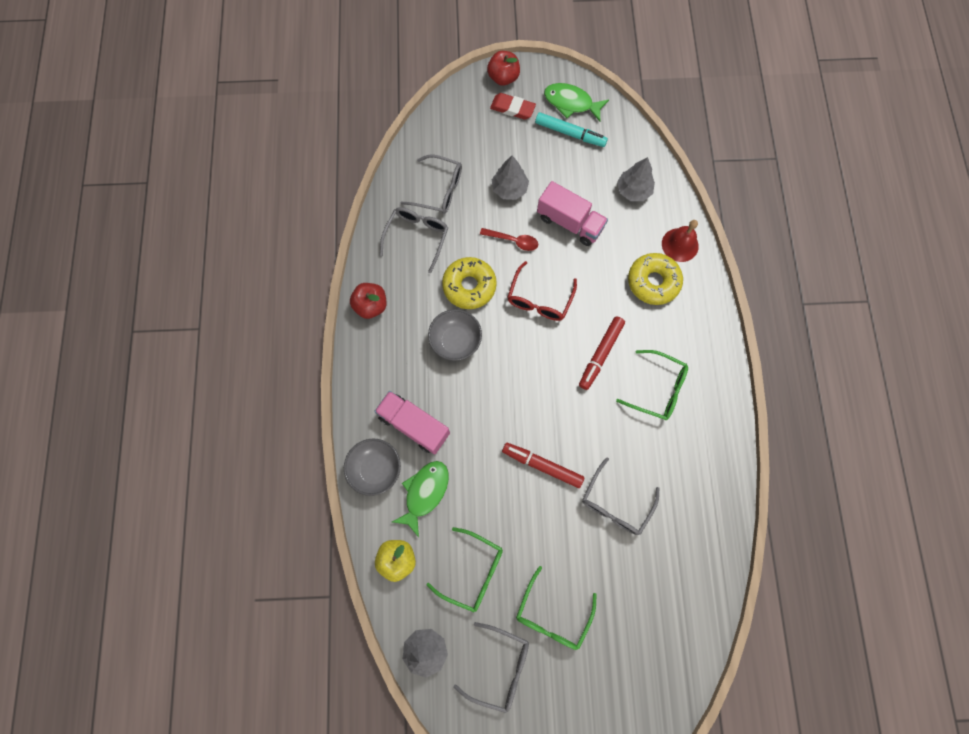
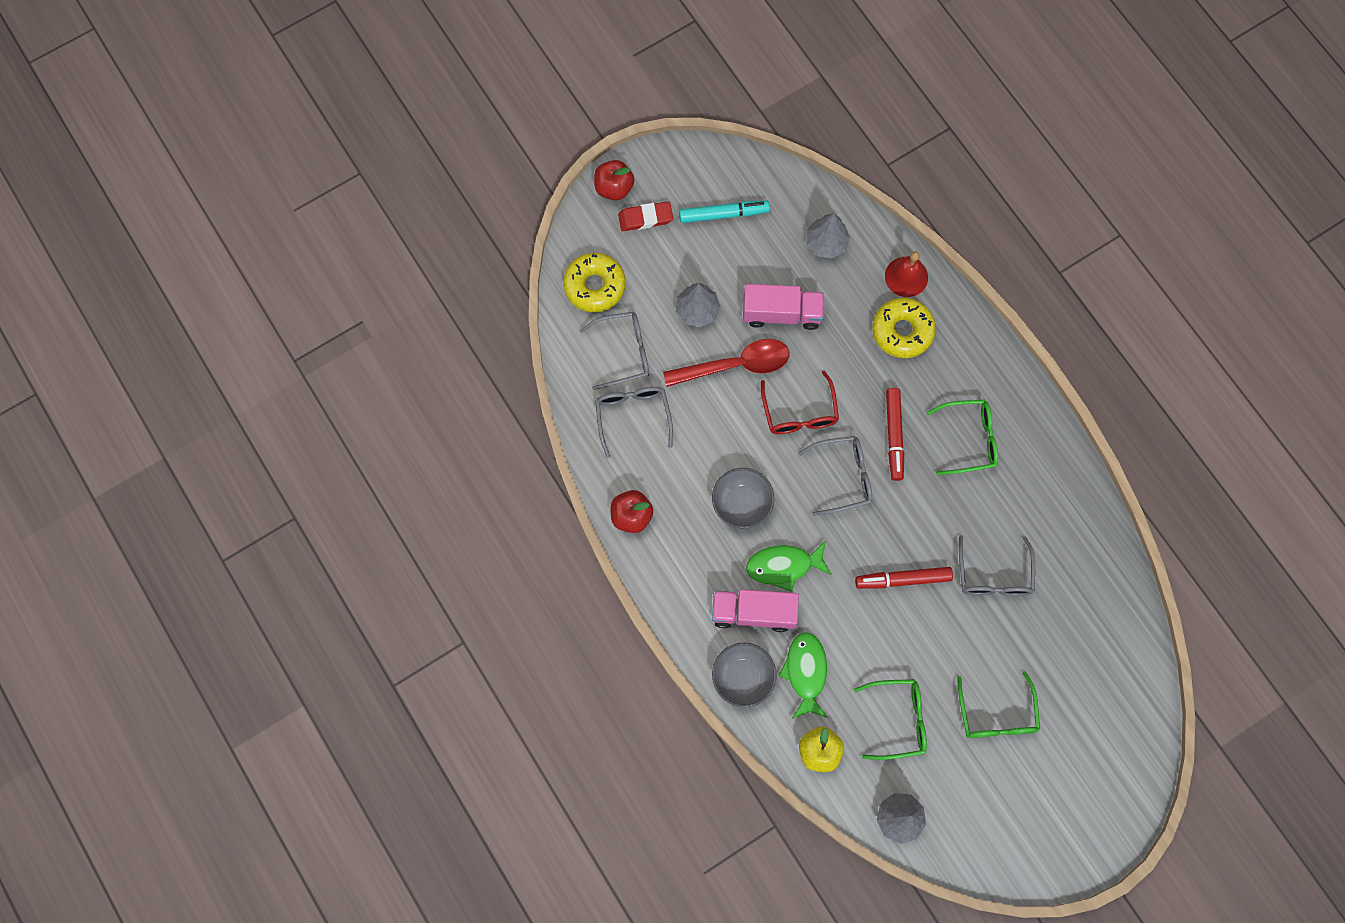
camera: 30 degrees left, 0 degrees up
(469, 286) = (720, 438): yellow donut -> yellow donut (595, 286)
(499, 667) = (976, 792): grey glasses -> grey glasses (842, 477)
(513, 241) = (735, 365): red spoon -> red spoon, size x1.78
(571, 103) = (704, 179): green fish -> green fish (783, 566)

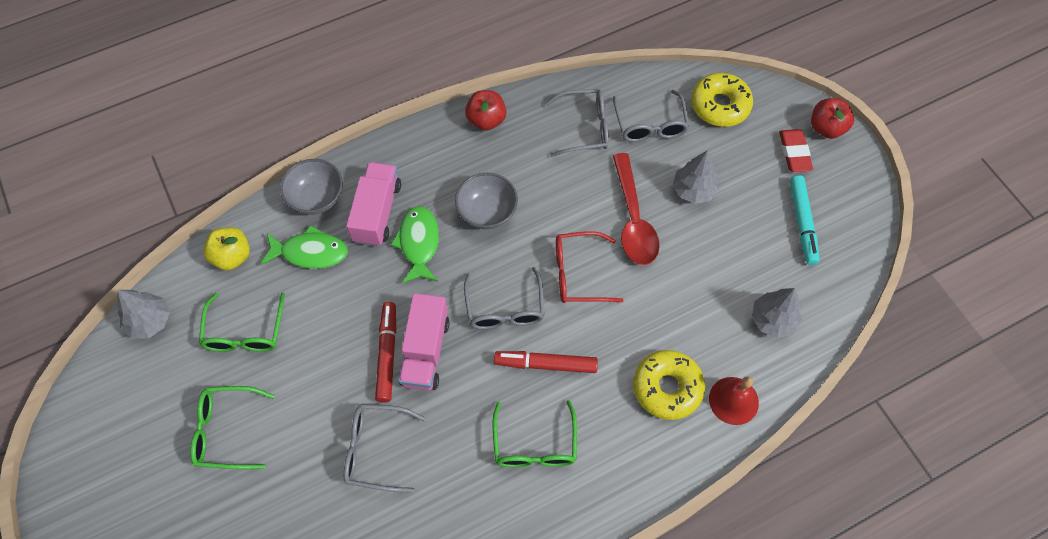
camera: 95 degrees right, 10 degrees down
(781, 313) = (689, 267): pink truck -> pink truck (425, 351)

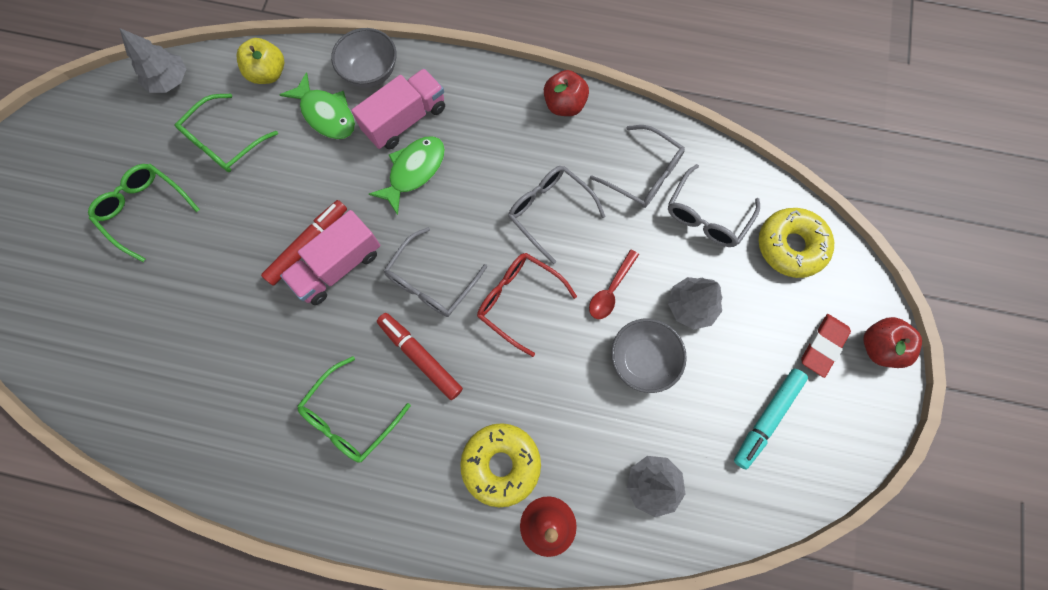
camera: 40 degrees right, 10 degrees up
(377, 450) = (232, 317): grey glasses -> grey glasses (550, 212)
(487, 212) = (492, 187): grey bowl -> grey bowl (642, 359)
(633, 219) = (611, 290): red spoon -> red spoon, size x0.56

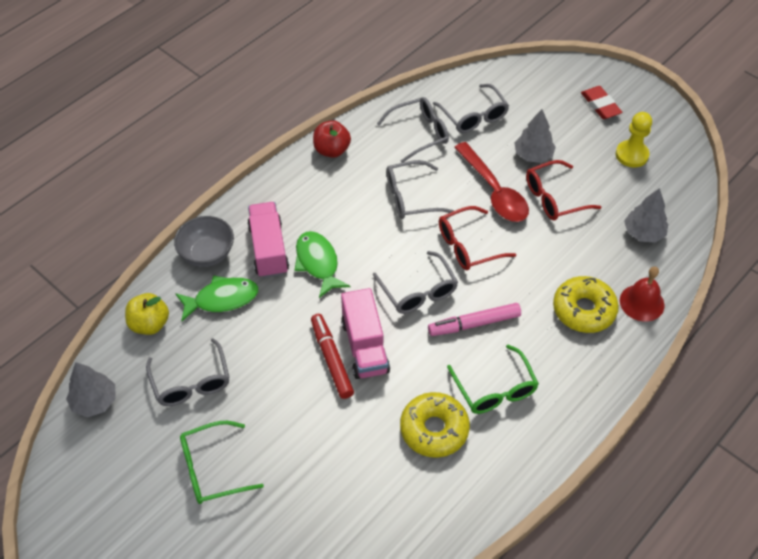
camera: 60 degrees left, 20 degrees down
(225, 142) = (191, 381): green glasses -> grey glasses
(420, 356) = (474, 324): red marker -> pink marker
(611, 290) = (494, 191): red spoon -> red spoon, size x1.78
(642, 359) = (555, 198): grey bowl -> red glasses
(766, 418) = (631, 155): turquoise marker -> yellow pawn
(790, 246) = (524, 87): yellow donut -> yellow donut (434, 429)
(879, 347) = (616, 80): red apple -> none

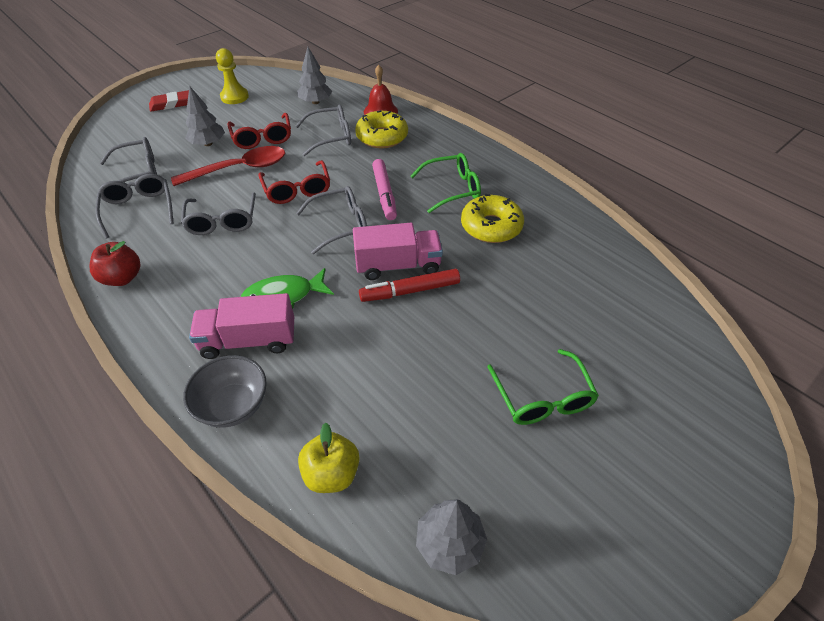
camera: 85 degrees left, 5 degrees down
(191, 381) = (426, 421): grey glasses -> grey glasses (330, 137)
(222, 299) = (310, 389): green fish -> none

